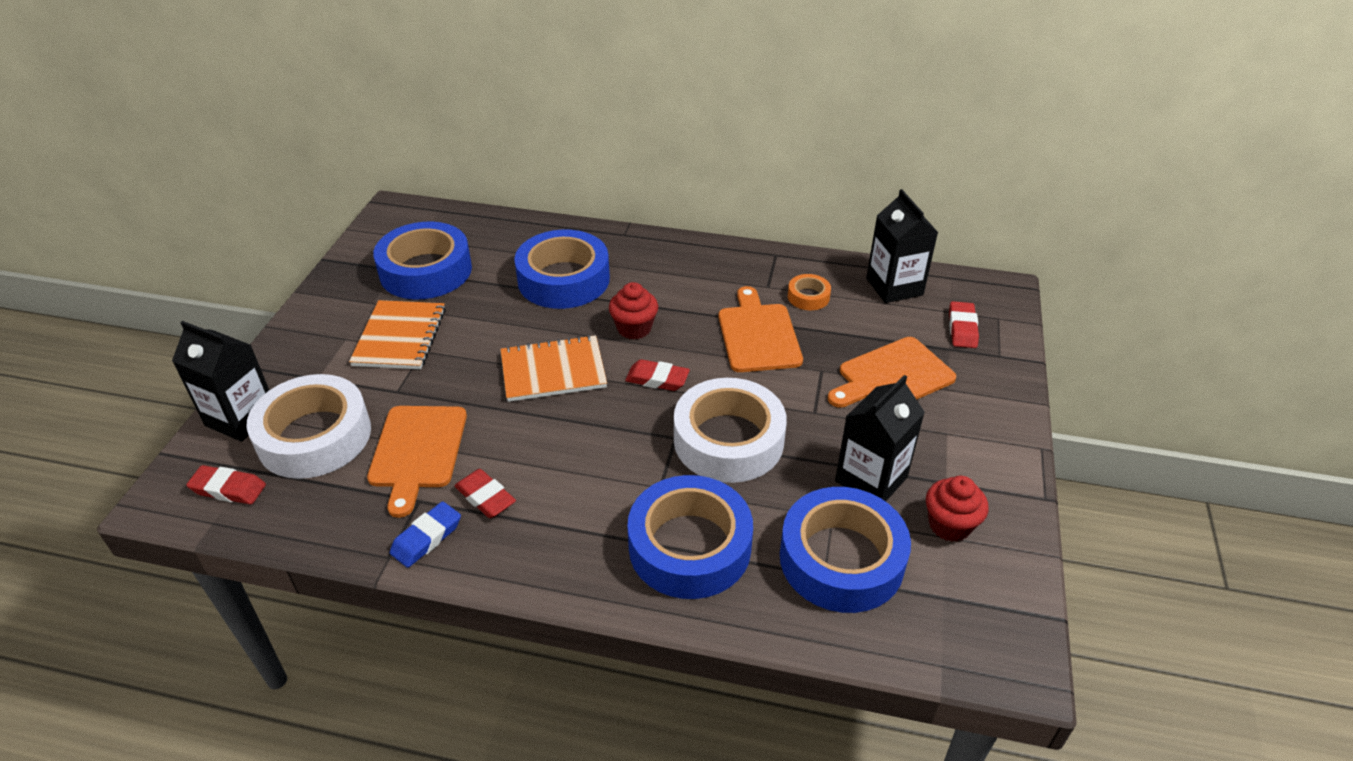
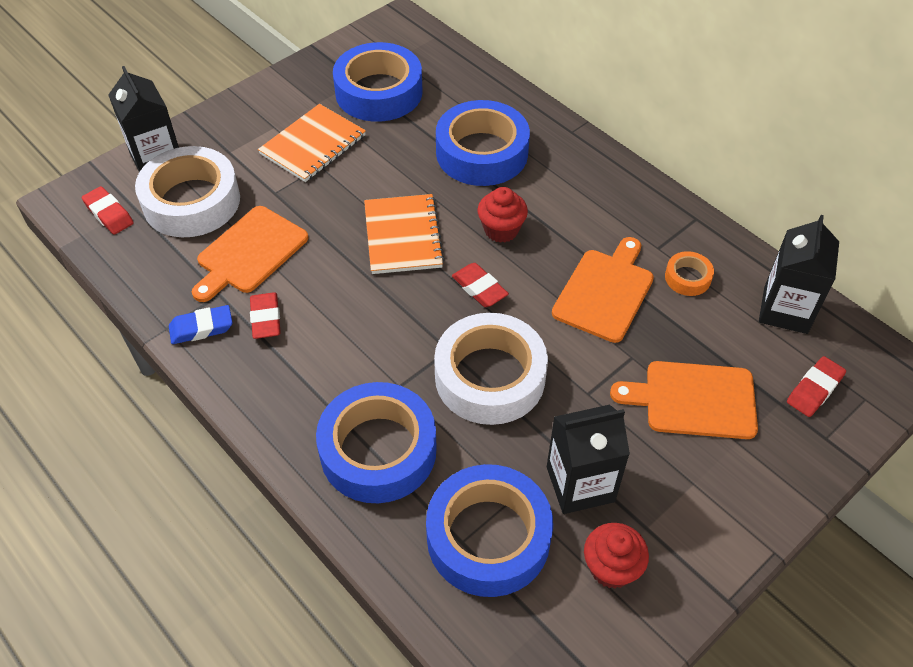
camera: 35 degrees right, 10 degrees up
(553, 371) = (403, 236): orange notebook -> orange notebook turned 60 degrees clockwise

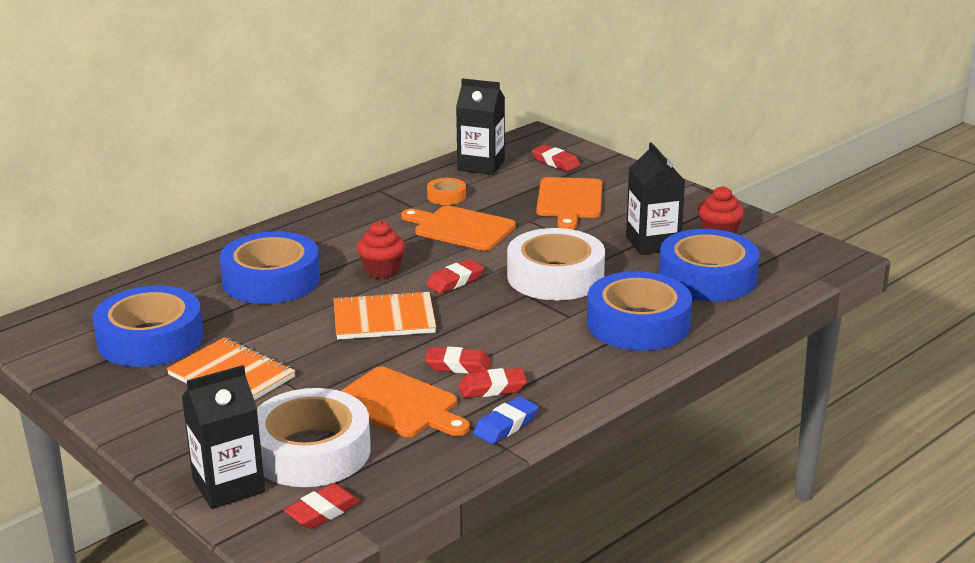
camera: 90 degrees left, 25 degrees down
(201, 328) = (505, 425): blue eraser -> blue eraser turned 60 degrees clockwise
(310, 293) = (458, 365): none -> red eraser

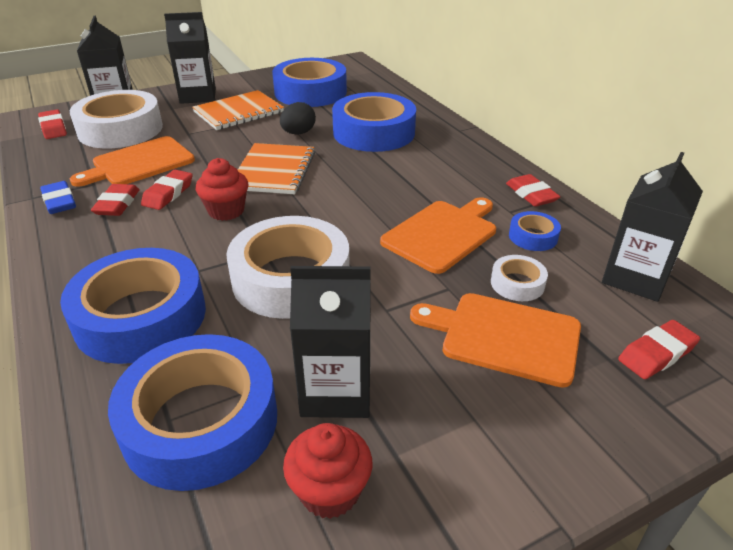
camera: 105 degrees right, 10 degrees up
(177, 424) = (198, 96): none -> black carton
(285, 323) = (298, 133): none -> black egg
(382, 271) = (364, 179): red cupcake -> red cupcake (226, 211)
(446, 196) = (533, 236): orange tape -> blue tape
(455, 281) = (320, 213): red eraser -> red eraser (531, 195)
(510, 199) = (517, 283): none -> white tape

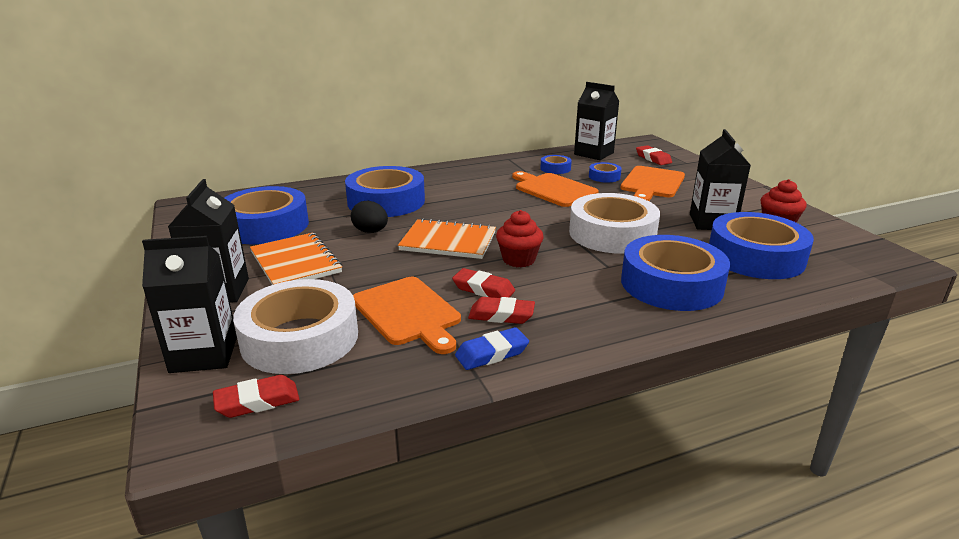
camera: 85 degrees left, 10 degrees down
(517, 283) = (604, 176): white tape -> blue tape
(531, 195) = (505, 164): red eraser -> none

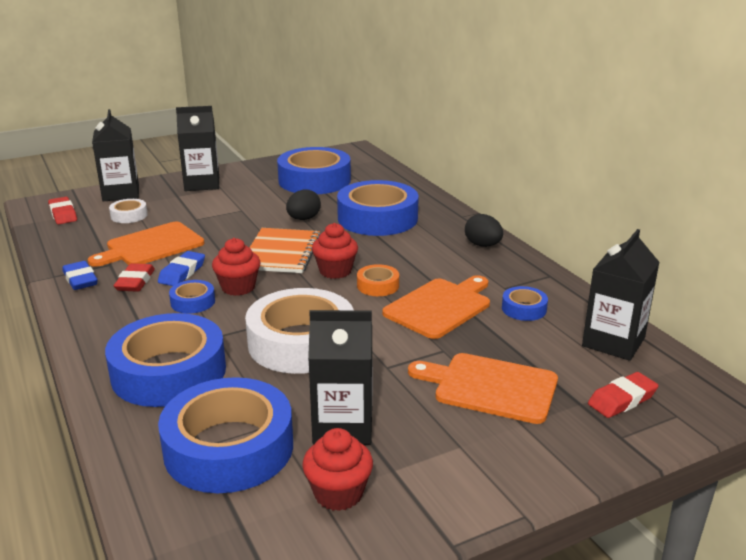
camera: 85 degrees right, 0 degrees up
(295, 262) = (244, 199): orange notebook -> none
(300, 338) = (129, 215): white tape -> white tape, size x0.45
(455, 171) = (482, 245): none -> black egg
(483, 289) = (182, 273): red eraser -> blue eraser
(491, 220) = (335, 271): none -> red cupcake
(519, 206) = (378, 285): none -> orange tape
(604, 176) = (505, 346): blue tape -> blue tape (193, 302)

